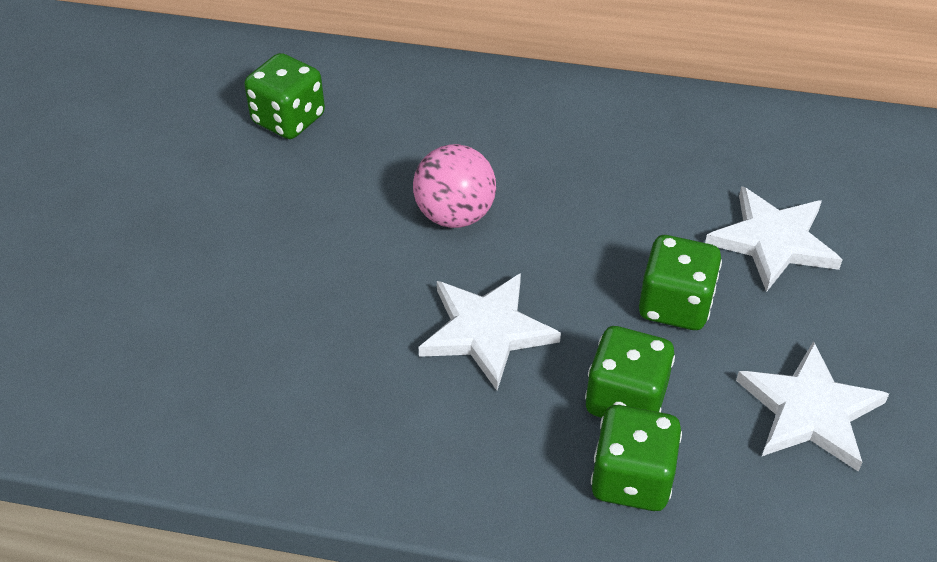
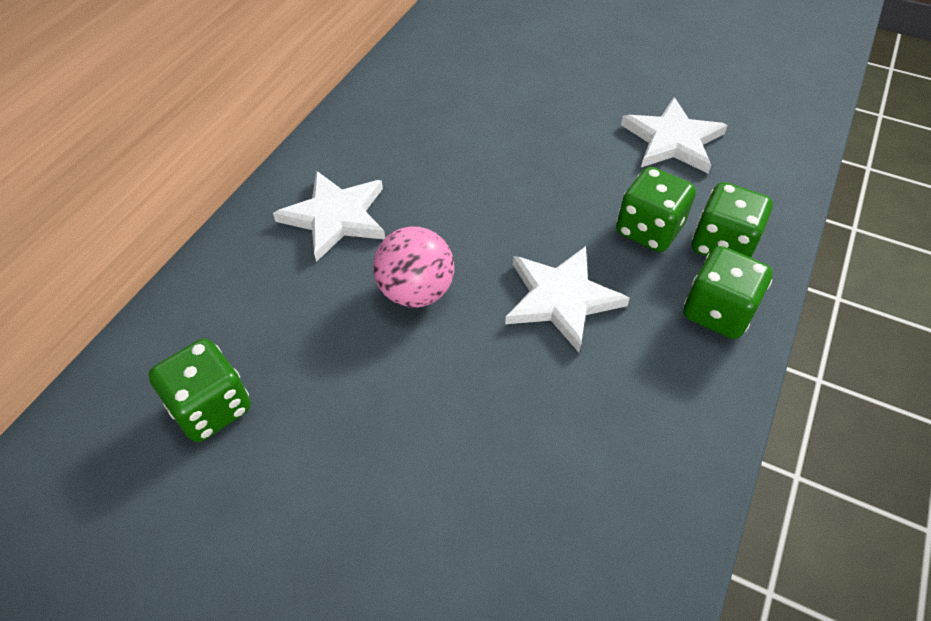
camera: 75 degrees left, 5 degrees up
(675, 305) = (563, 179): green dice -> green dice (717, 312)
(773, 241) = (514, 112): white star -> white star (335, 217)

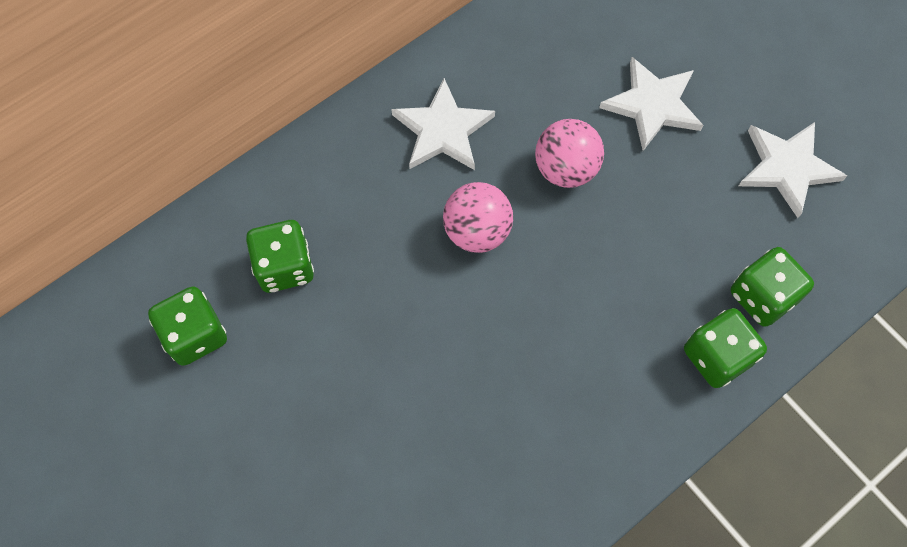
camera: 25 degrees right, 15 degrees up
(475, 208) = (565, 169): none -> pink ball
(561, 299) = (592, 288): white star -> white star (652, 105)
(648, 230) = (705, 254): green dice -> green dice (195, 335)

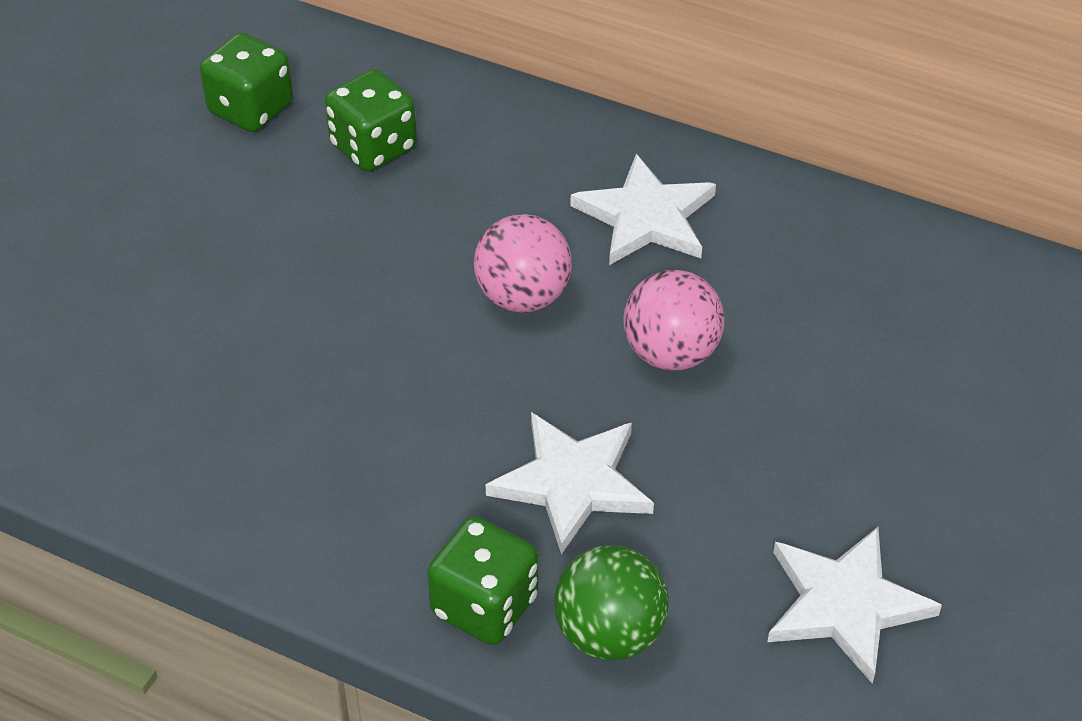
camera: 65 degrees right, 20 degrees down
(652, 105) = (837, 414): white star -> white star (572, 483)
(762, 296) = (609, 634): green dice -> green ball

